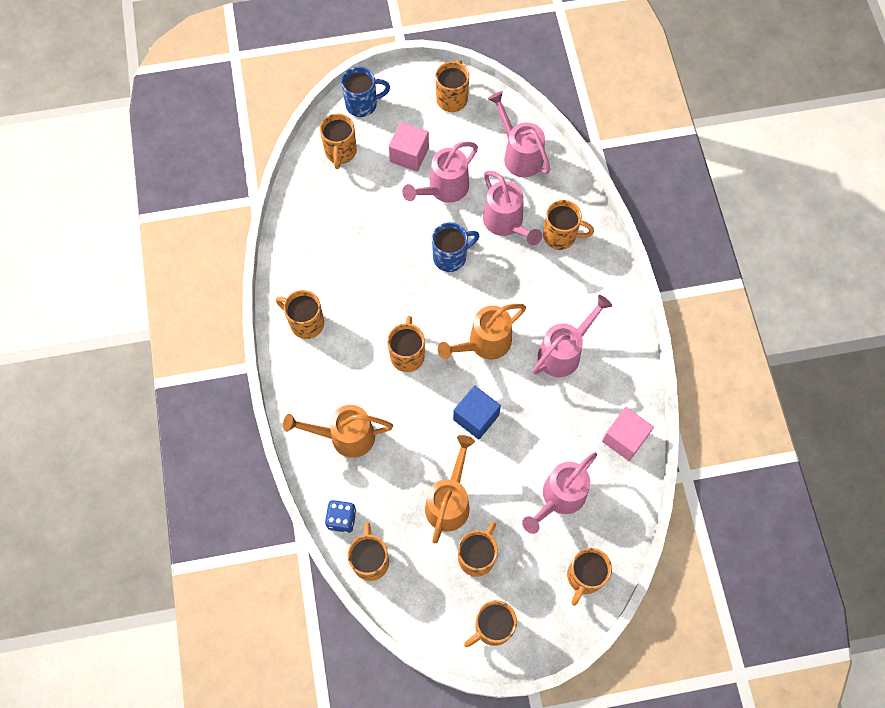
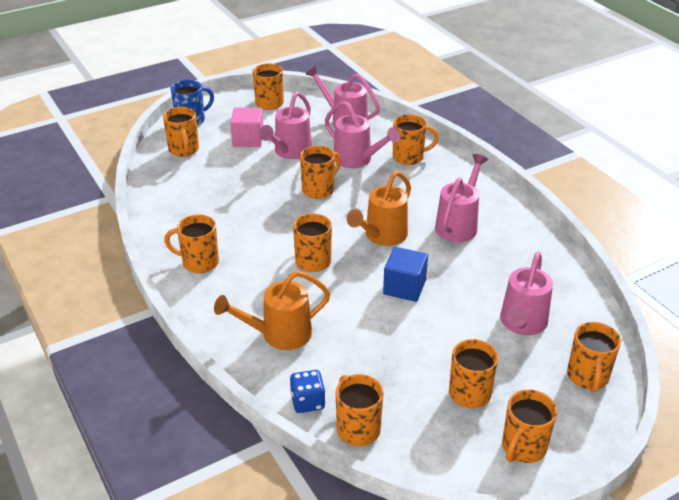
camera: 20 degrees left, 30 degrees down
(449, 501) = (415, 356): orange watering can -> none
(451, 257) = (319, 189): blue mug -> orange mug
(624, 438) = (552, 267): pink cube -> none

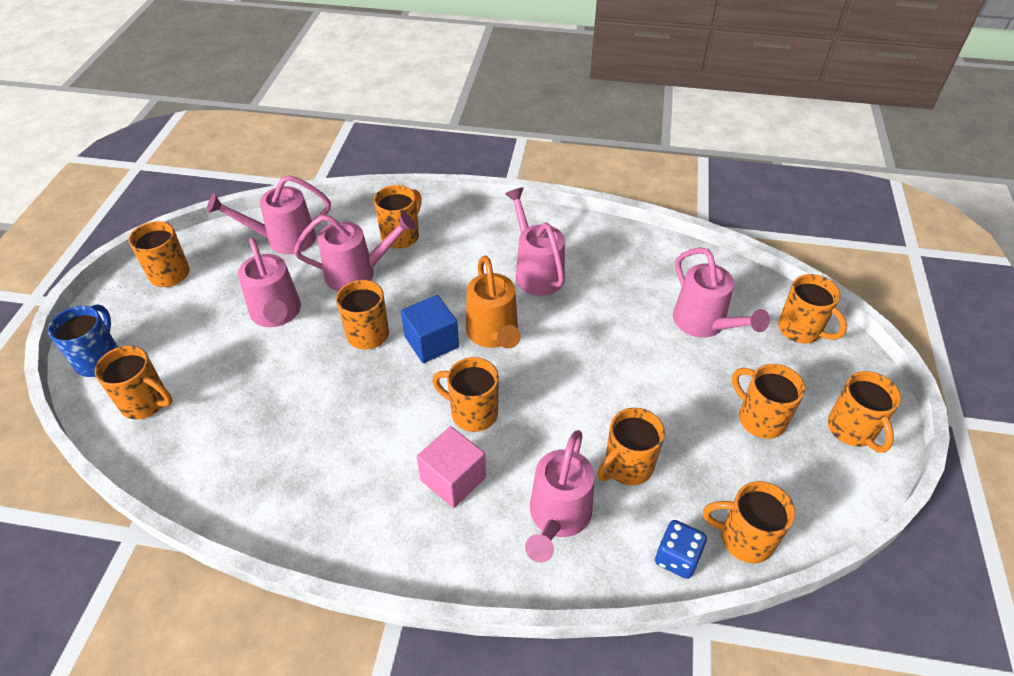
camera: 50 degrees left, 10 degrees up
(199, 262) = (367, 518): orange mug -> orange mug (627, 466)
(248, 139) = (207, 333): pink cube -> pink cube (453, 479)
(279, 334) = (557, 518): orange watering can -> pink watering can
(404, 287) = (583, 369): blue cube -> blue cube (431, 342)

